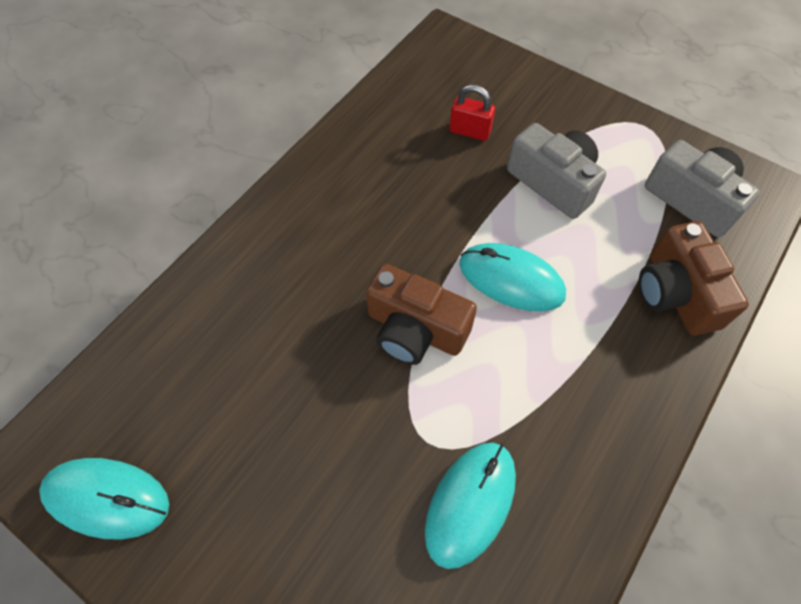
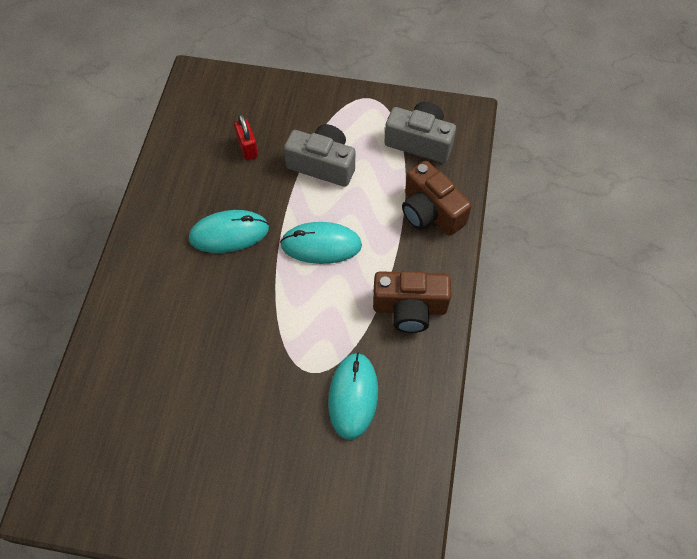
camera: 25 degrees left, 0 degrees up
(107, 498) = (115, 499): turquoise mouse -> turquoise mouse (229, 233)
(415, 330) = (271, 305): brown camera -> brown camera (409, 308)
(470, 131) = (247, 148): red padlock -> red padlock turned 75 degrees clockwise

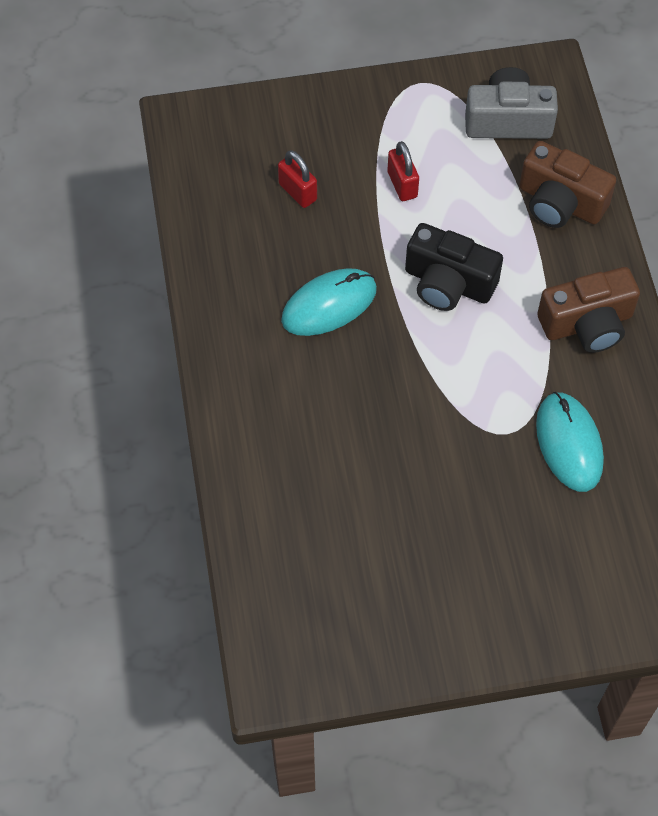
camera: 20 degrees left, 0 degrees up
(321, 245) = (448, 283): turquoise mouse -> black camera
(322, 164) = (402, 184): grey camera -> red padlock

